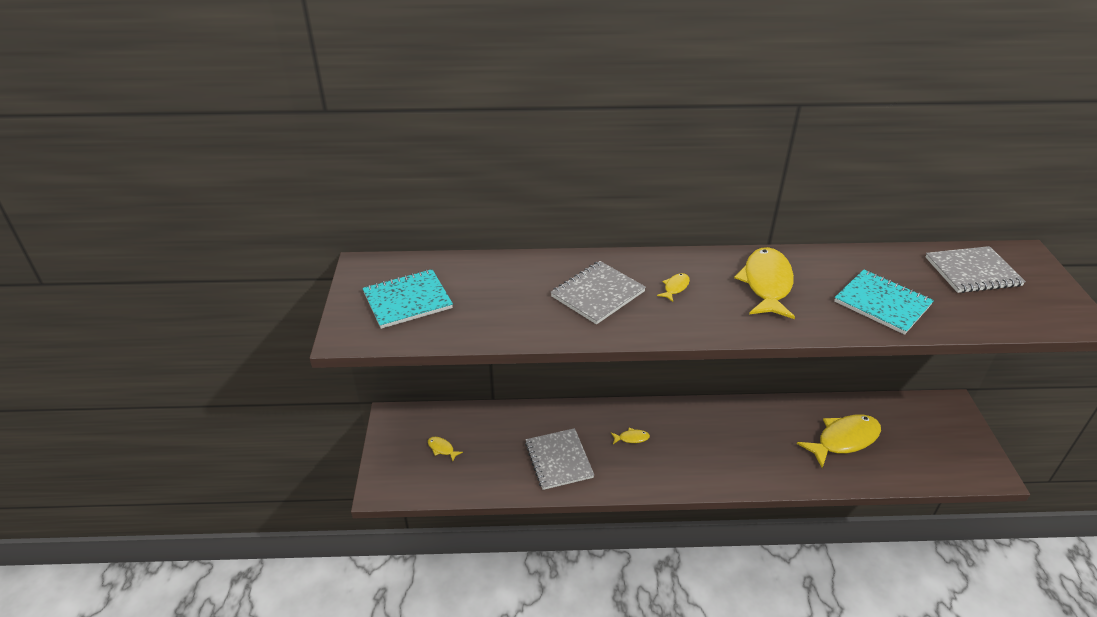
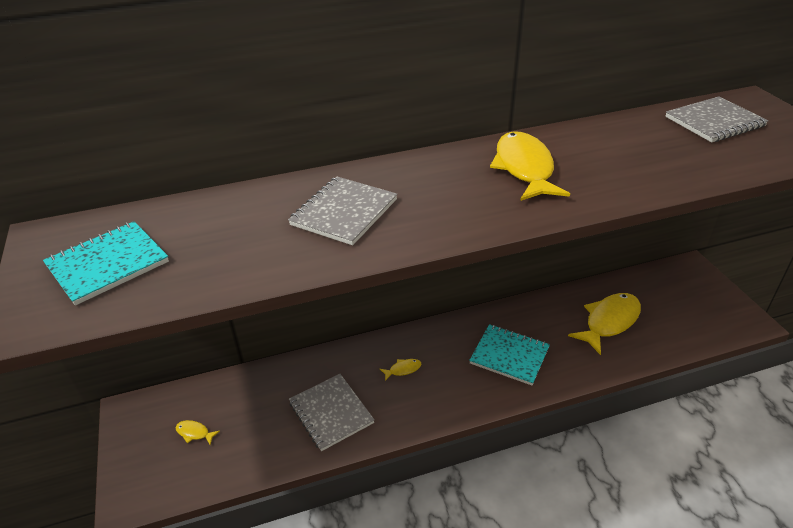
camera: 15 degrees left, 0 degrees up
(675, 287) = (429, 189): yellow fish -> none
(882, 303) = (647, 165): turquoise notebook -> turquoise notebook (509, 355)

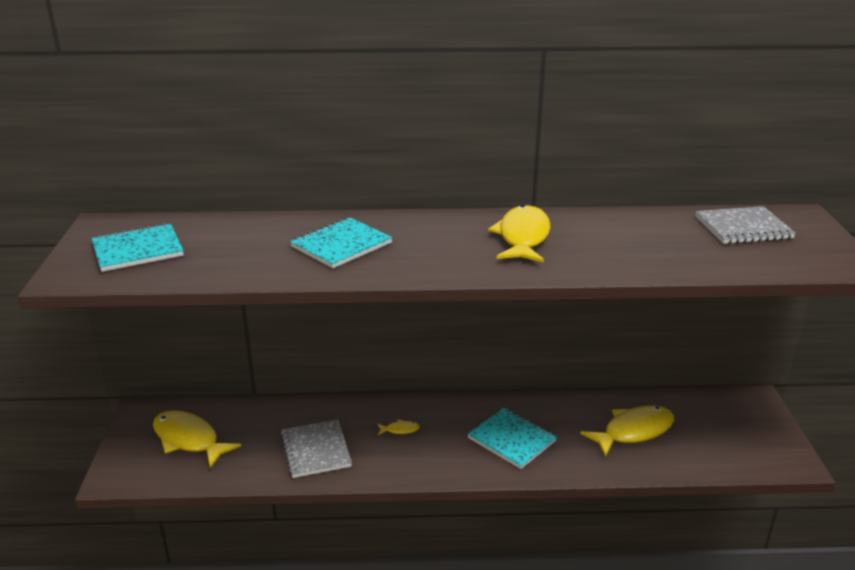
camera: 15 degrees right, 10 degrees down
(194, 433) = (189, 440): yellow fish -> yellow fish, size x2.36
(344, 212) = (341, 245): grey notebook -> turquoise notebook

